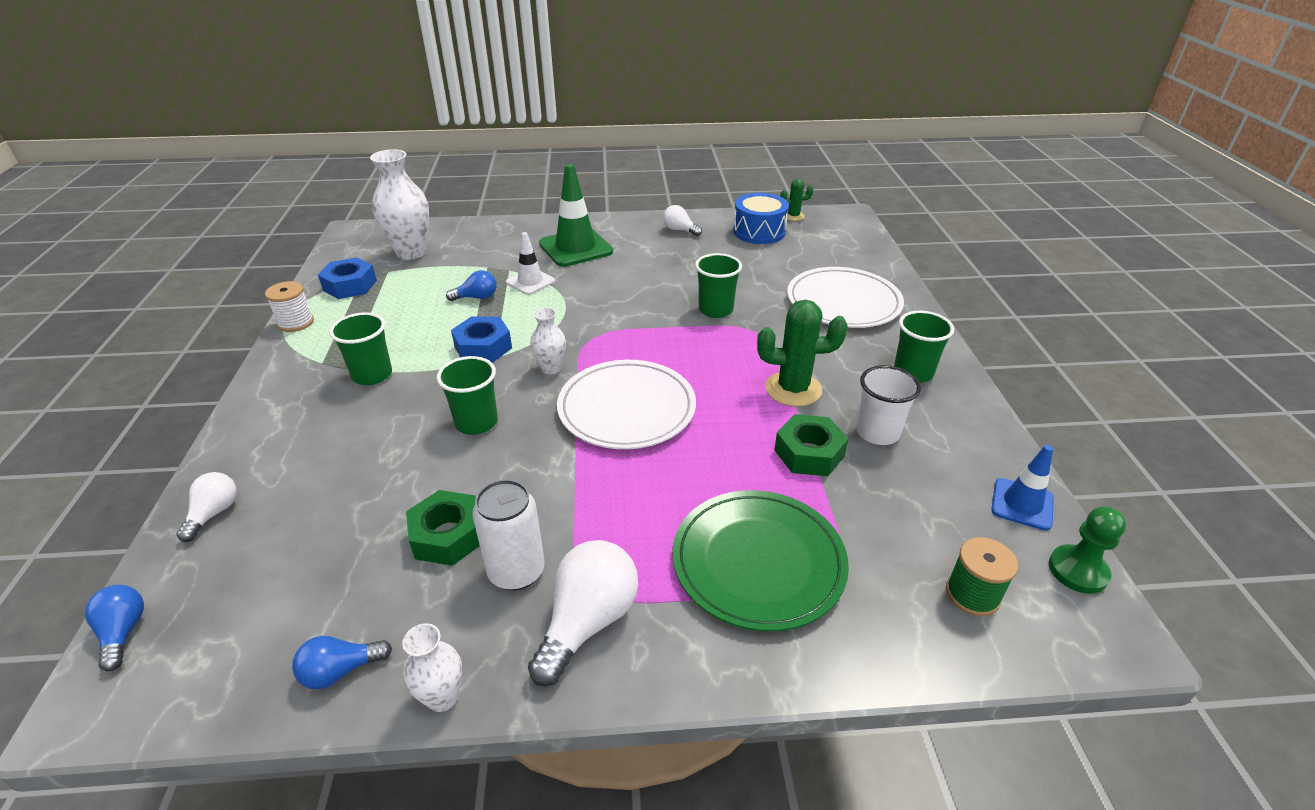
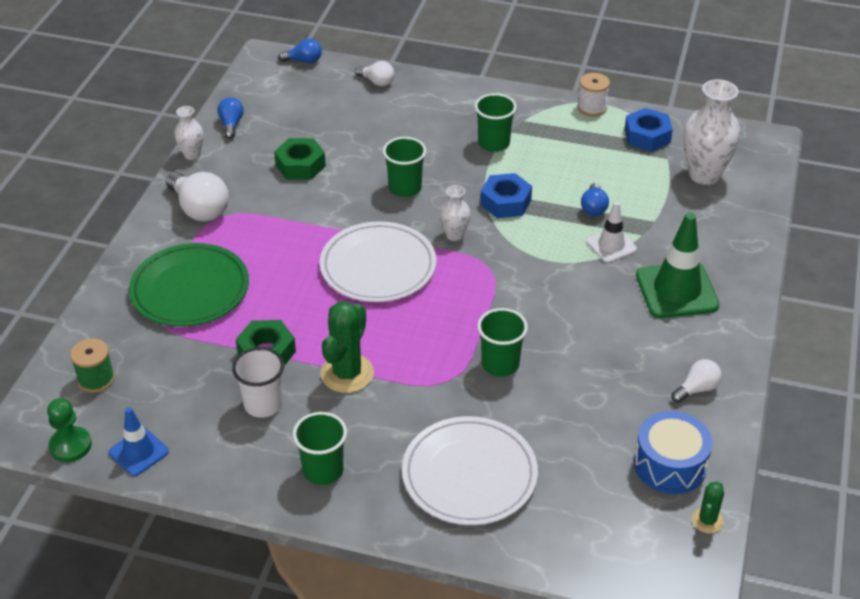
camera: 110 degrees right, 5 degrees up
(516, 571) = (254, 188): white can -> none

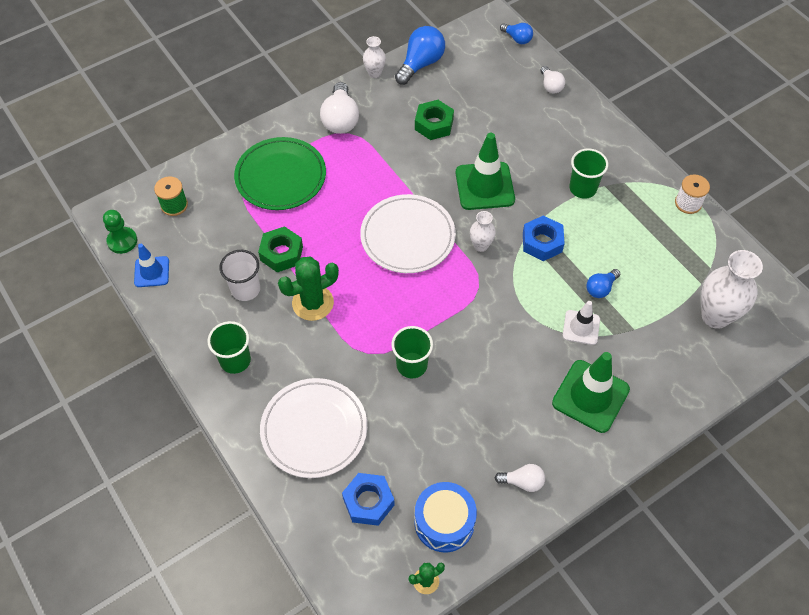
camera: 40 degrees right, 15 degrees up
(231, 124) = (420, 64): blue light bulb -> blue light bulb, size x1.75
(405, 188) = (484, 186): green cup -> green traffic cone
(647, 136) = (705, 254): blue nut -> blue nut (368, 502)

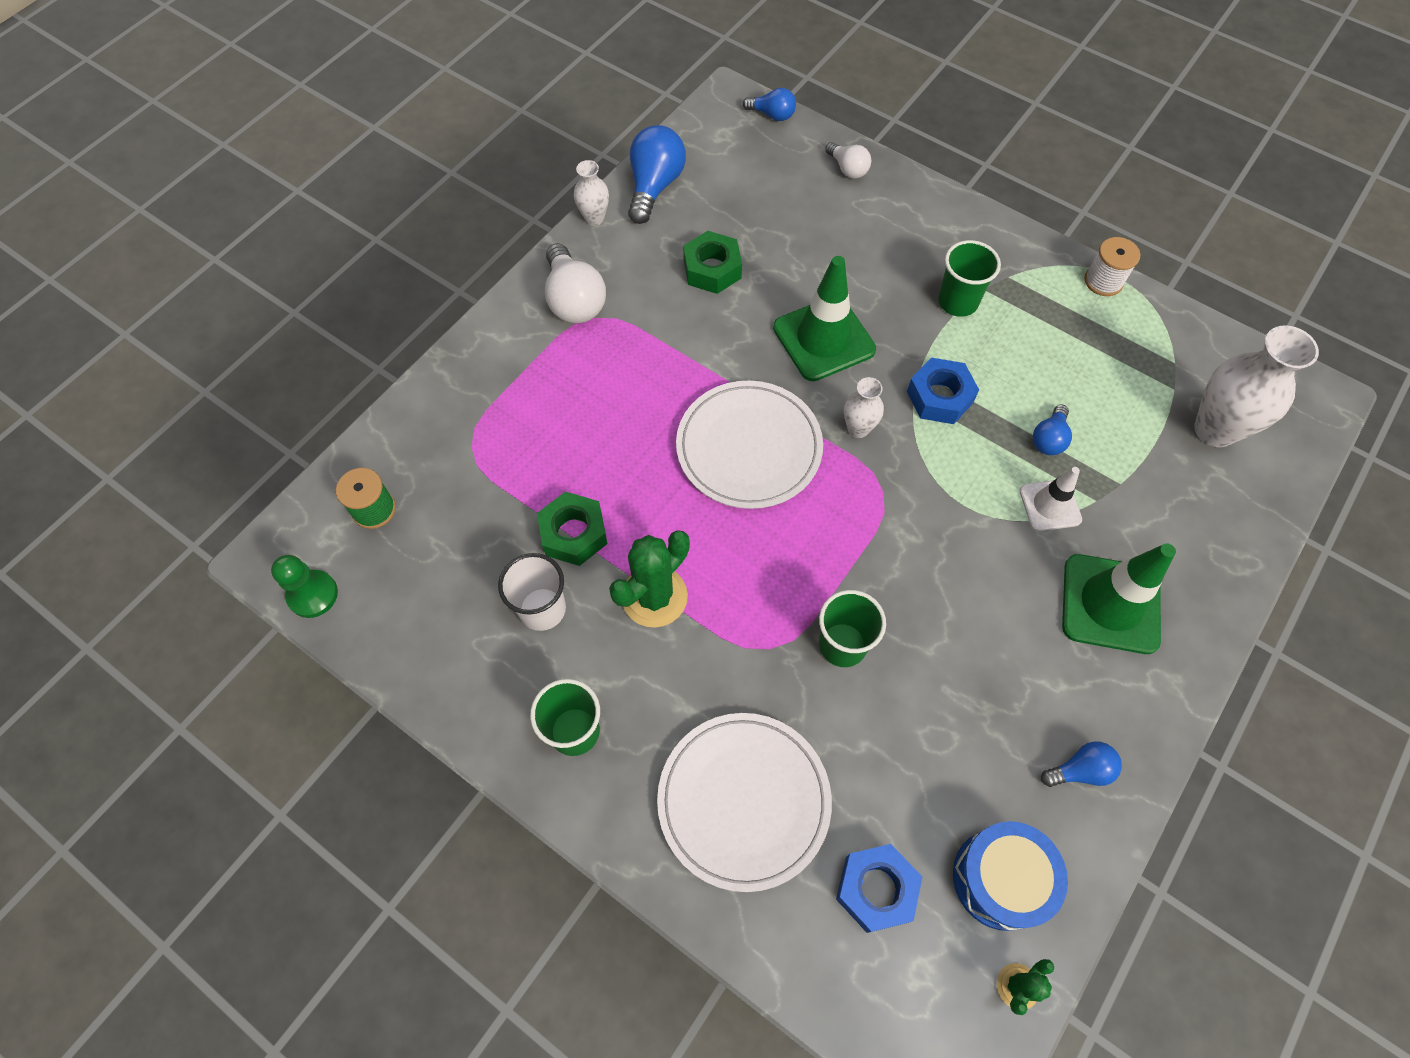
camera: 20 degrees left, 5 degrees up
(152, 272) = (381, 630): blue traffic cone -> none
(281, 176) = (522, 413): green plate -> none
(522, 482) = (1080, 770): white light bulb -> blue light bulb

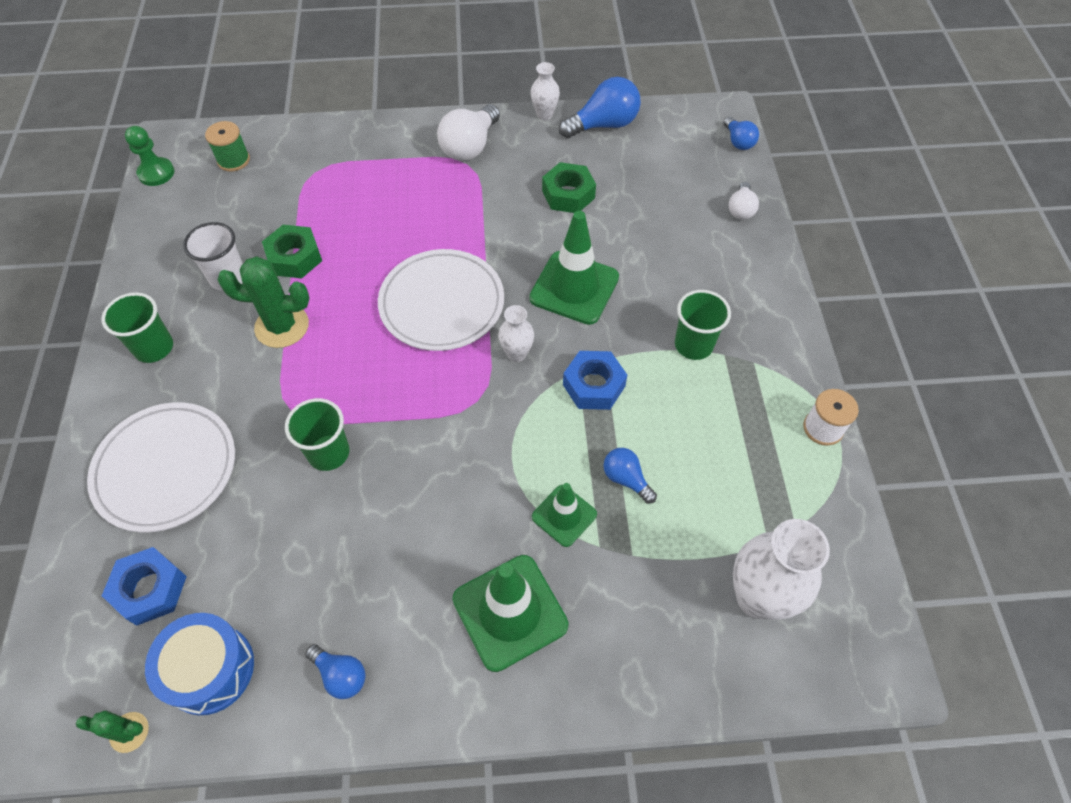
camera: 50 degrees right, 5 degrees down
(1049, 439) = (626, 479): blue light bulb -> blue light bulb turned 60 degrees clockwise
(1050, 505) = (564, 515): white traffic cone -> green traffic cone

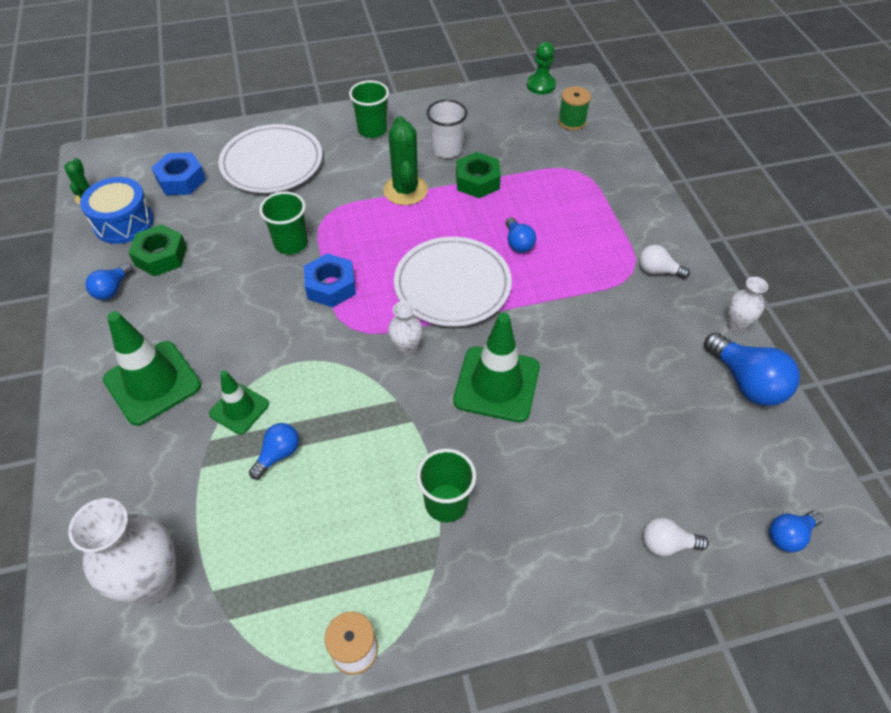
camera: 80 degrees right, 5 degrees down
(401, 240) = (518, 243): none -> blue light bulb
(470, 146) = (657, 271): white light bulb -> white light bulb, size x0.57
(568, 194) = (623, 362): green nut -> green nut (161, 256)
(593, 385) = (380, 415): blue nut -> blue nut (331, 286)

